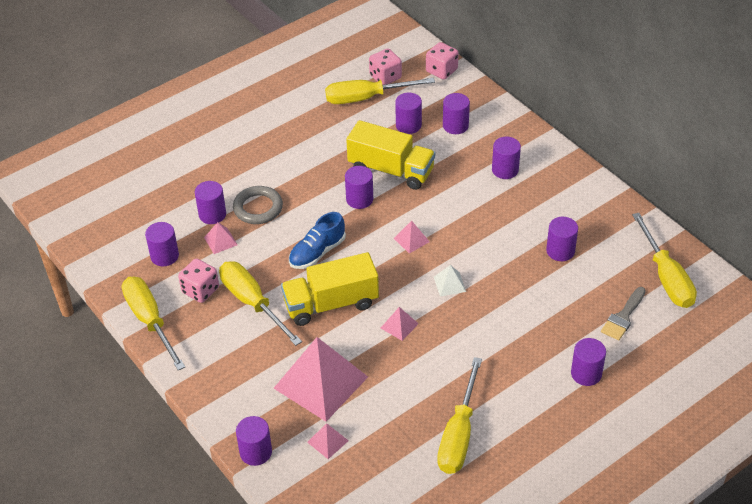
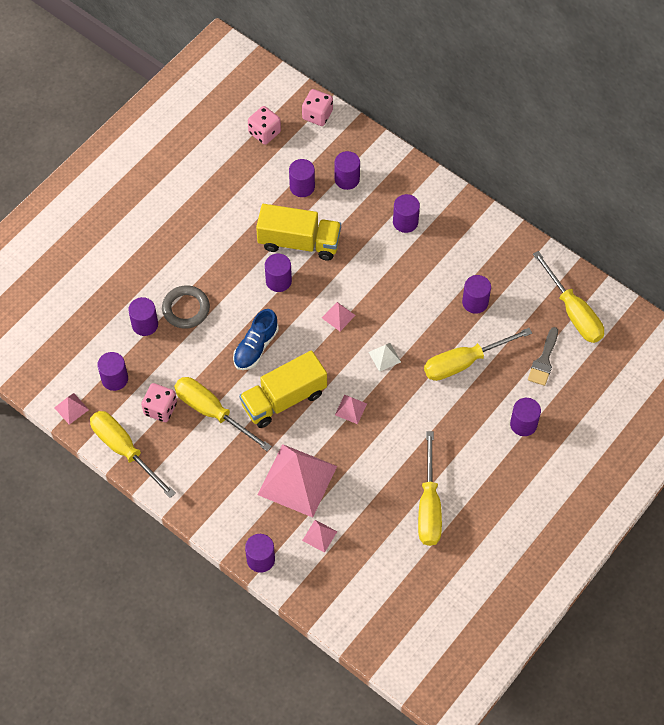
camera: 15 degrees left, 15 degrees up
(220, 241) = (162, 352): pink pyramid -> pink pyramid (71, 408)
(366, 98) = (253, 161): yellow screwdriver -> yellow screwdriver (464, 362)

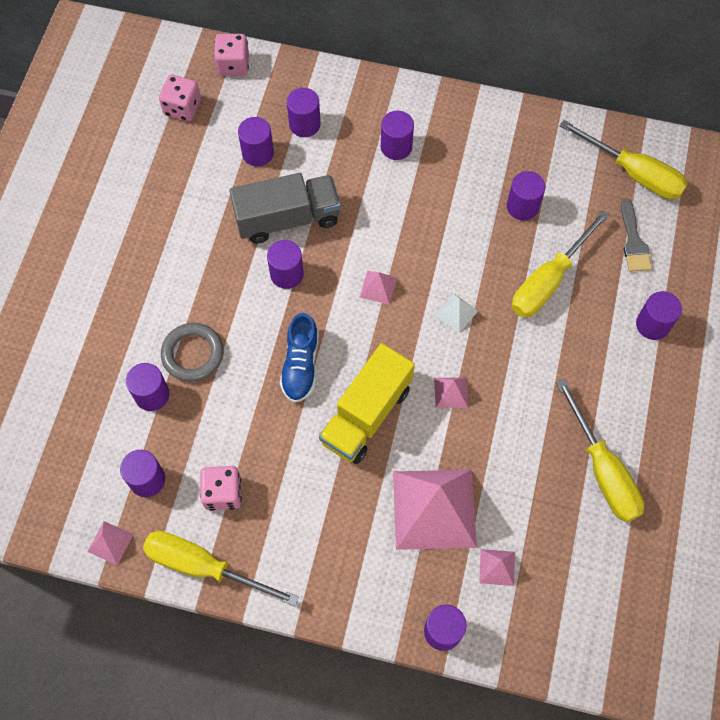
camera: 25 degrees left, 5 degrees up
(212, 412) = (289, 469): yellow screwdriver -> none
(299, 242) = (287, 218): yellow truck -> grey truck

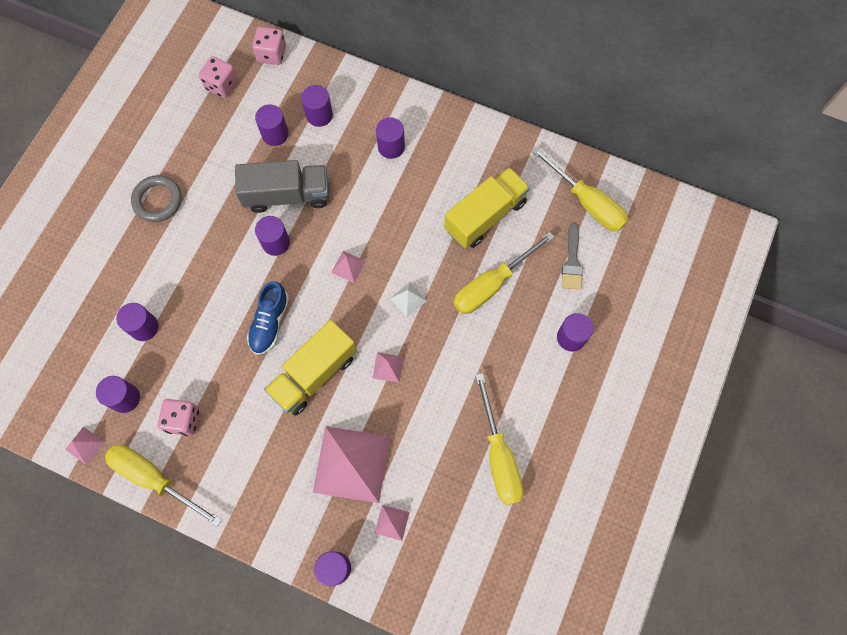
camera: 10 degrees right, 5 degrees up
(193, 354) = (184, 298): grey ring -> grey ring (158, 200)
(522, 206) = (485, 216): purple cylinder -> yellow truck

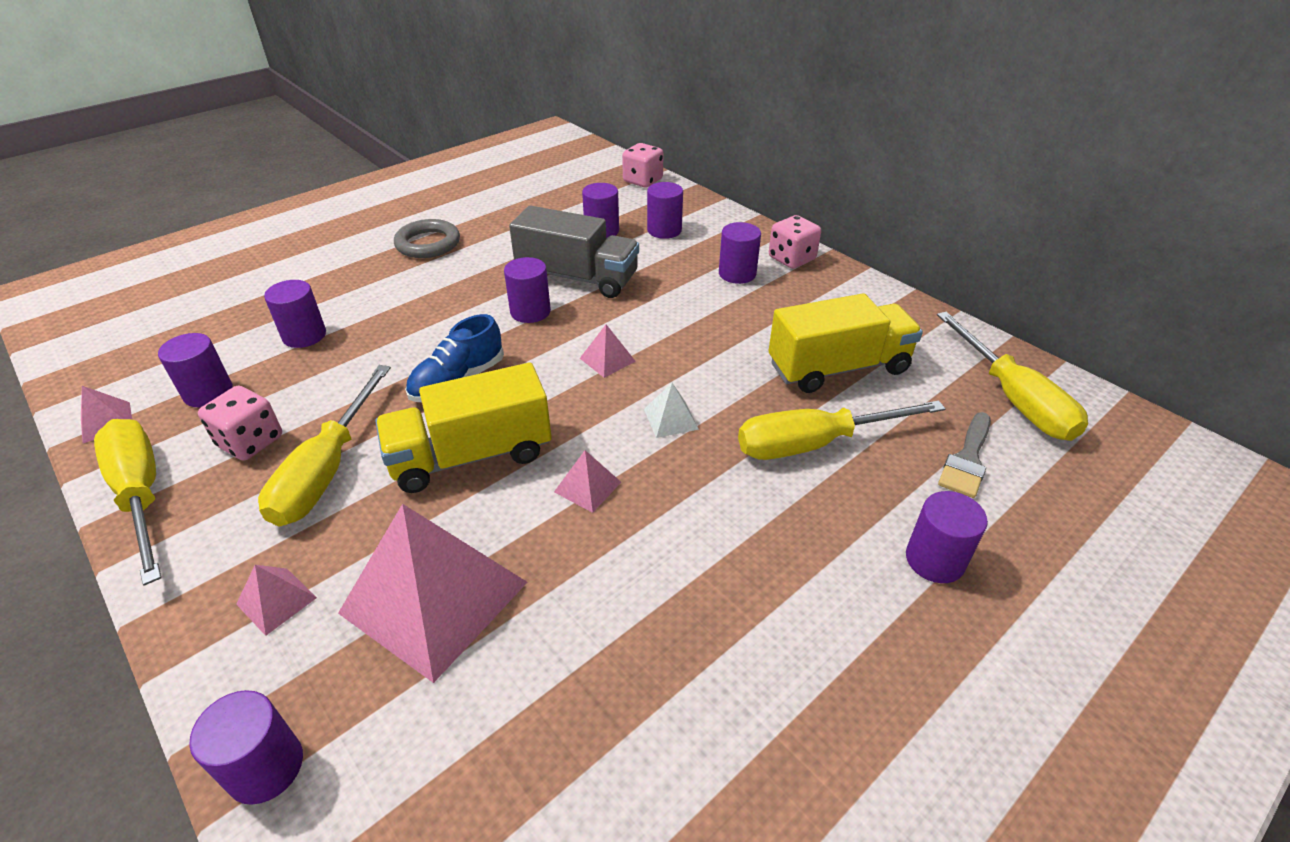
camera: 25 degrees right, 30 degrees down
(221, 85) = (572, 187): pink dice -> pink dice (791, 259)
(391, 522) = (431, 731): pink pyramid -> pink pyramid (276, 601)
(499, 455) = (711, 700): yellow screwdriver -> yellow screwdriver (327, 470)

